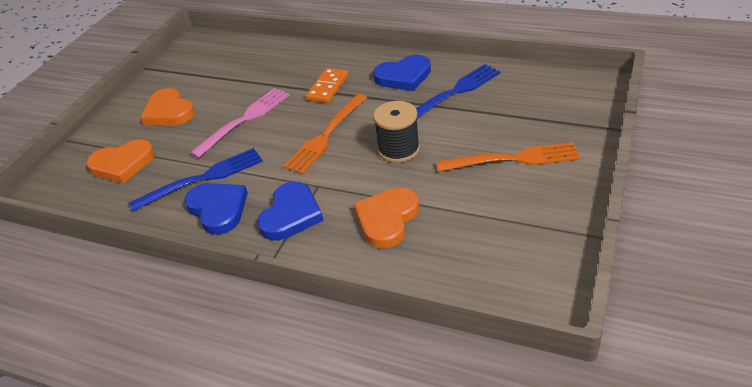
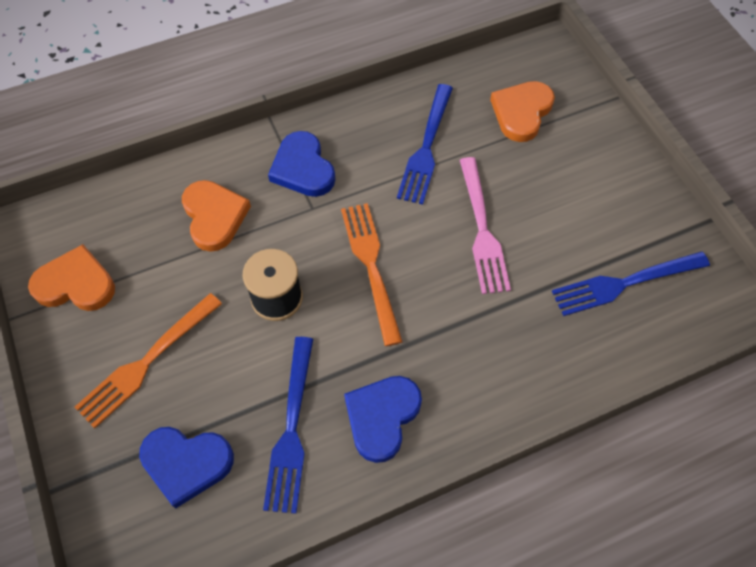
camera: 130 degrees right, 20 degrees up
(169, 112) = (577, 187): orange heart -> orange heart (76, 284)
(218, 209) = (372, 133): blue heart -> blue heart (186, 463)
(222, 66) = (625, 283): none -> blue fork
(328, 87) = (452, 335): orange domino -> none

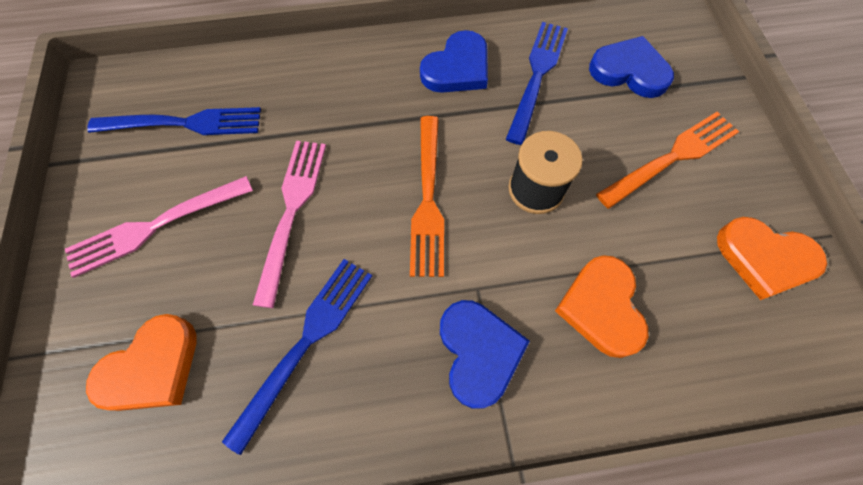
camera: 165 degrees left, 5 degrees up
(584, 193) = (155, 226): none -> pink fork

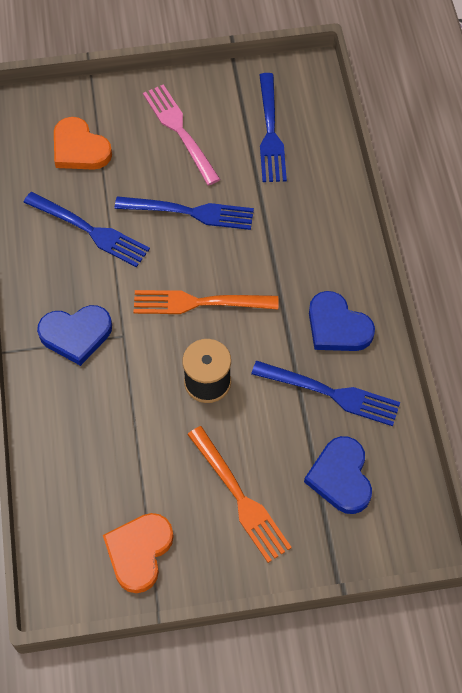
camera: 90 degrees right, 5 degrees down
(292, 211) = (190, 212): pink fork -> blue fork
(601, 307) = (104, 419): orange heart -> none
(629, 71) = (341, 477): blue heart -> blue heart turned 150 degrees clockwise

